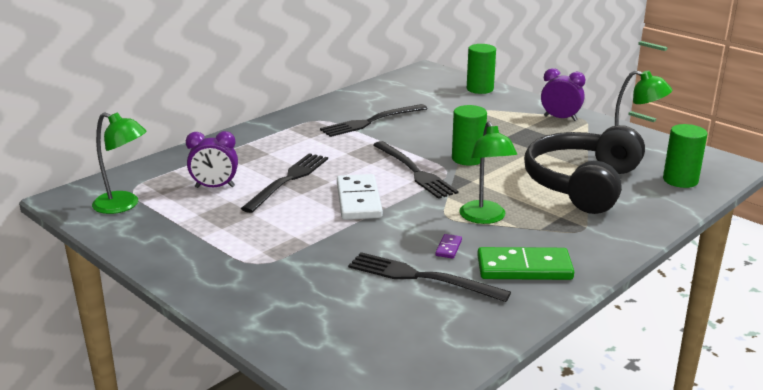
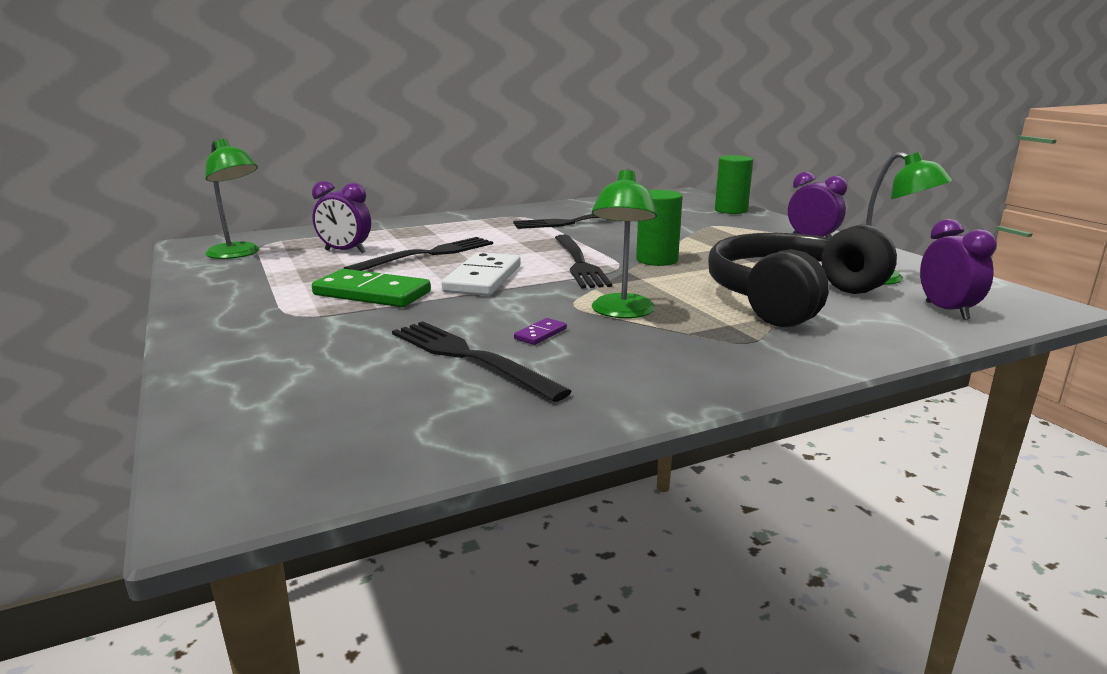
camera: 20 degrees right, 5 degrees down
(524, 268) = (622, 369): green domino -> green domino (372, 294)
(680, 180) = (946, 311): green cylinder -> purple clock

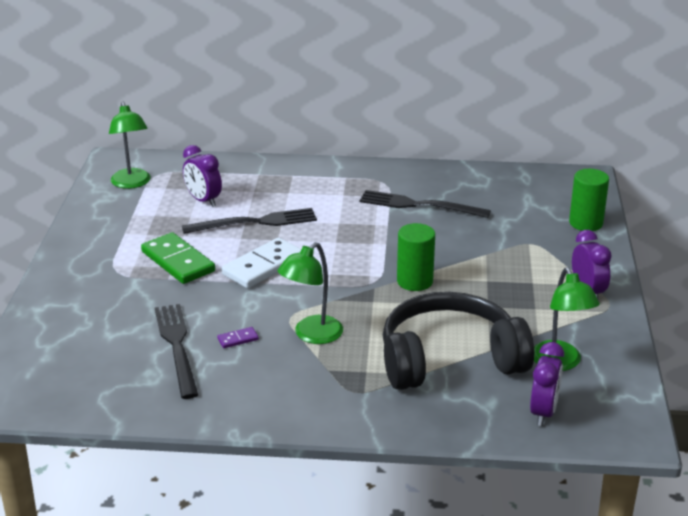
camera: 30 degrees right, 10 degrees up
(579, 263) = (351, 267): black fork -> none

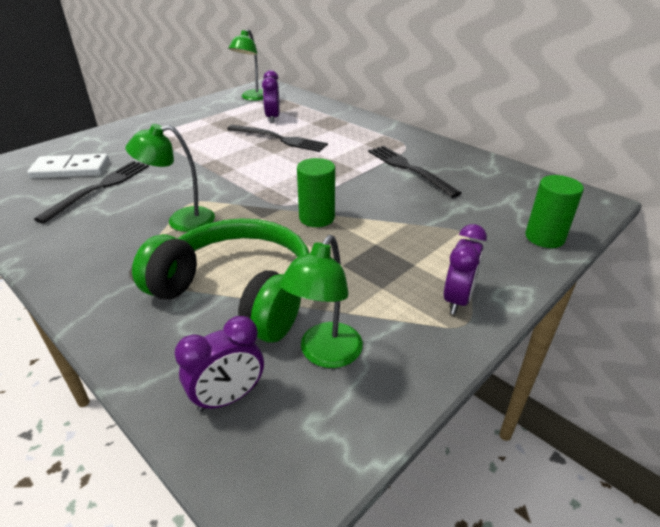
camera: 40 degrees right, 5 degrees up
(178, 262) = (196, 143): green domino -> none
(238, 339) = (137, 200): purple domino -> none
(263, 266) = (236, 165): white domino -> white domino (71, 169)
(449, 359) = (238, 292): black headphones -> green headphones

